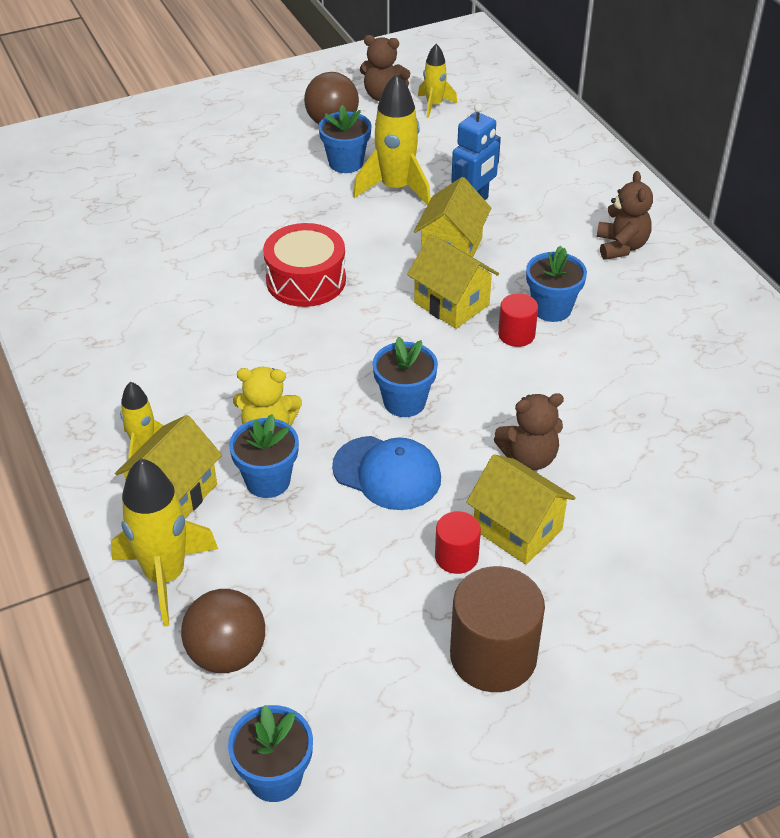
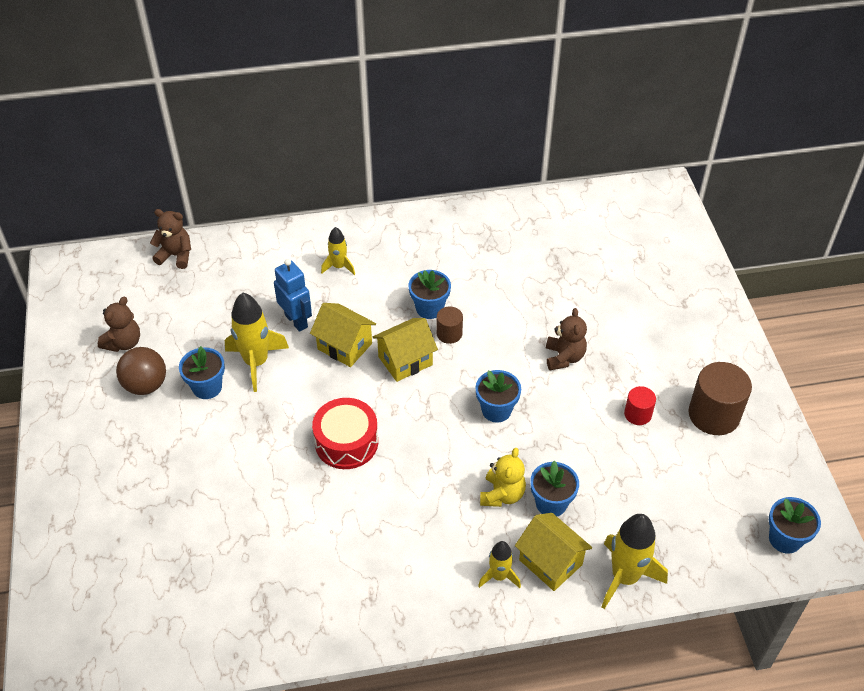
camera: 75 degrees left, 5 degrees up
(227, 654) = (694, 550): brown ball -> none
(387, 473) = (560, 434): blue cap -> none
(434, 105) = (156, 313): yellow rocket -> yellow rocket (339, 266)
(516, 334) = (449, 334): red cylinder -> brown cylinder
(517, 529) = (622, 379): yellow house -> none
(621, 246) = (379, 254): brown teddy bear -> brown teddy bear (176, 255)

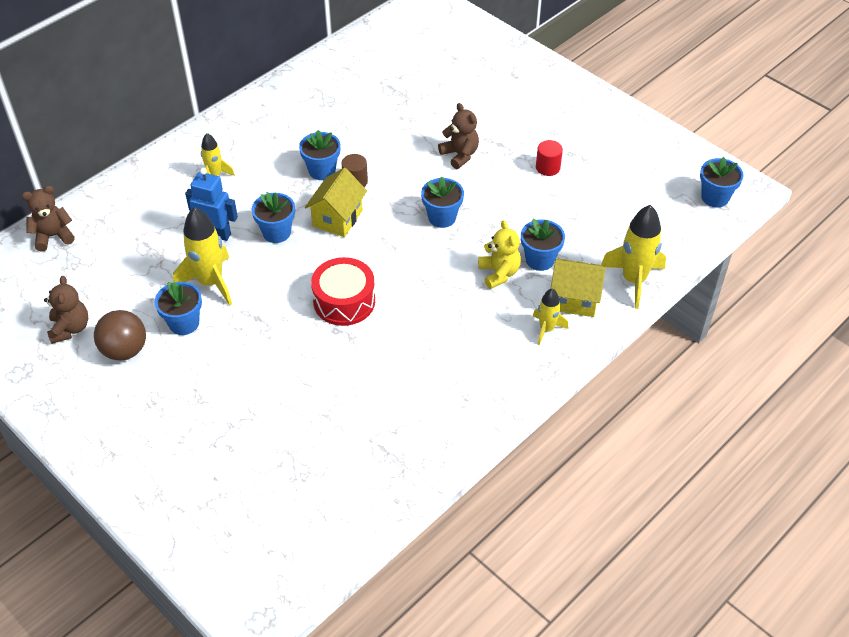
camera: 35 degrees left, 0 degrees up
(345, 346) = (276, 232): yellow house -> blue flower pot
(714, 415) = (600, 141): brown cylinder -> none

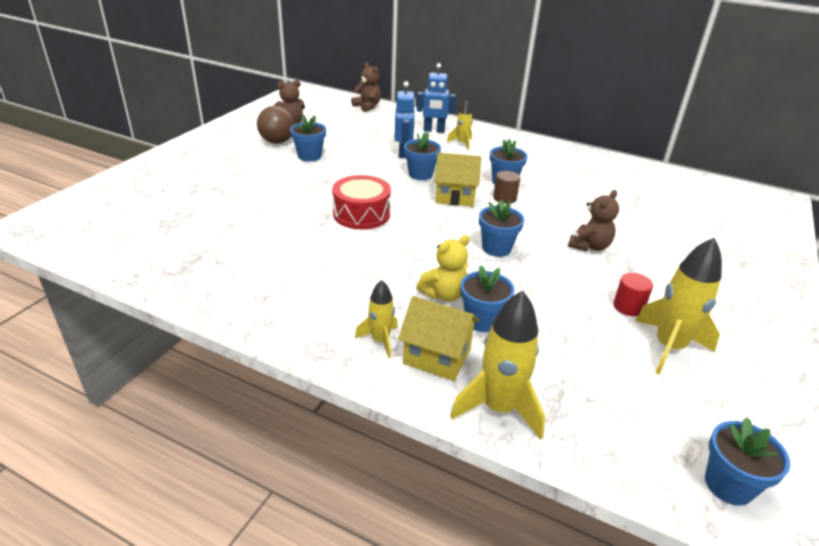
camera: 70 degrees right, 15 degrees down
(166, 190) = (434, 130): none -> blue robot
(210, 282) = (353, 159): yellow rocket -> yellow rocket (668, 347)
(574, 299) = (437, 357): yellow house -> yellow house turned 60 degrees counterclockwise

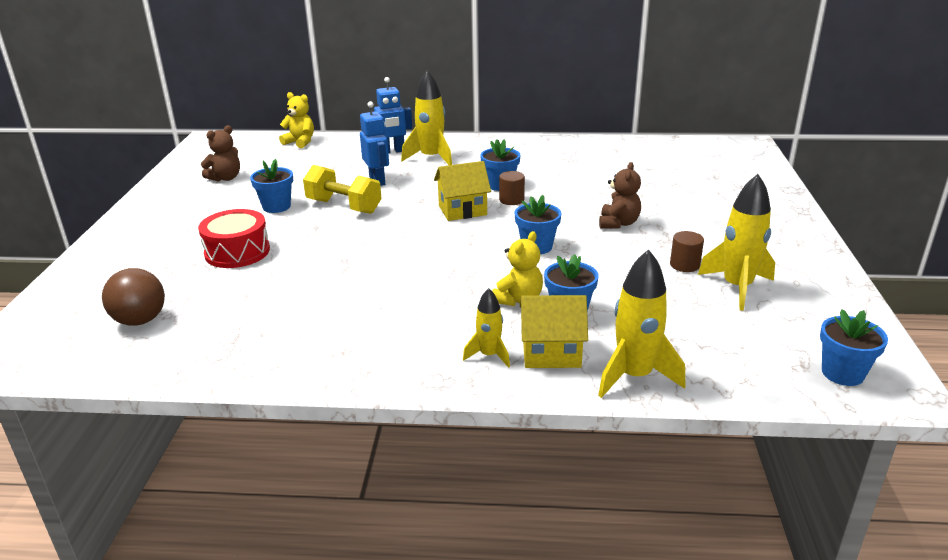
camera: 20 degrees left, 5 degrees down
(277, 142) = (226, 200): brown ball -> brown ball (140, 320)
(360, 169) = (344, 206): none -> yellow dumbbell
(361, 214) = (380, 249): red drum -> red drum (237, 252)
(367, 107) = (300, 142): brown teddy bear -> yellow teddy bear
(420, 174) = (411, 197): blue flower pot -> none
(462, 143) = (431, 158): yellow rocket -> yellow rocket, size x1.75
(628, 307) = (684, 265): red cylinder -> brown cylinder

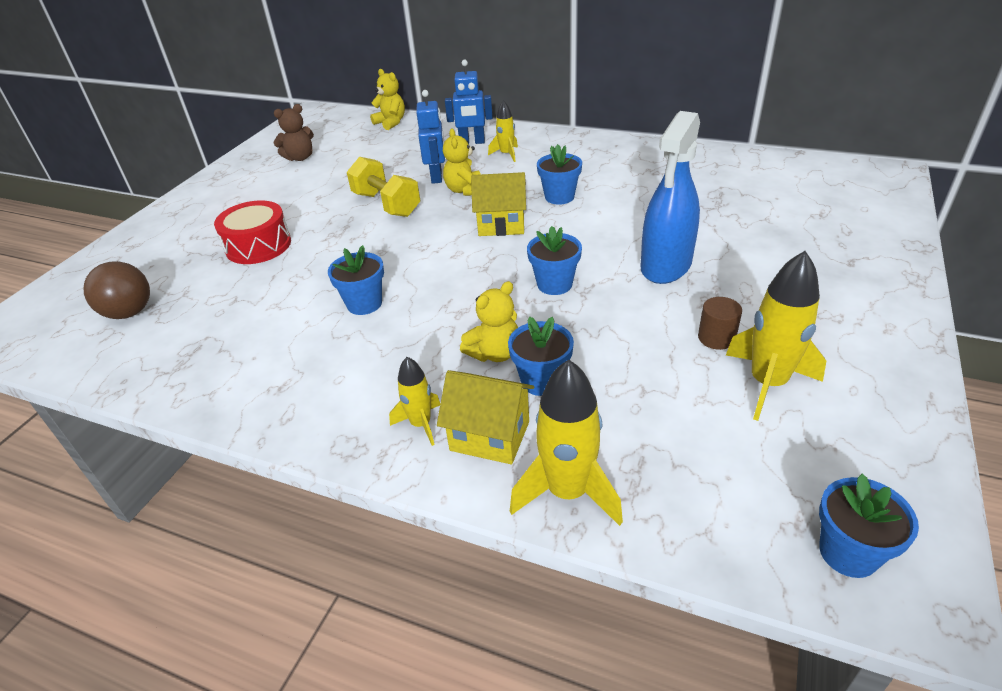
camera: 20 degrees right, 10 degrees up
(276, 207) = (324, 196): blue flower pot -> blue flower pot (364, 304)
(411, 188) = (465, 190): none -> yellow teddy bear
(431, 158) = (506, 154): yellow rocket -> yellow rocket, size x0.57
(511, 200) = (561, 218): brown cylinder -> none
(618, 223) = (666, 266): brown teddy bear -> blue spray bottle

